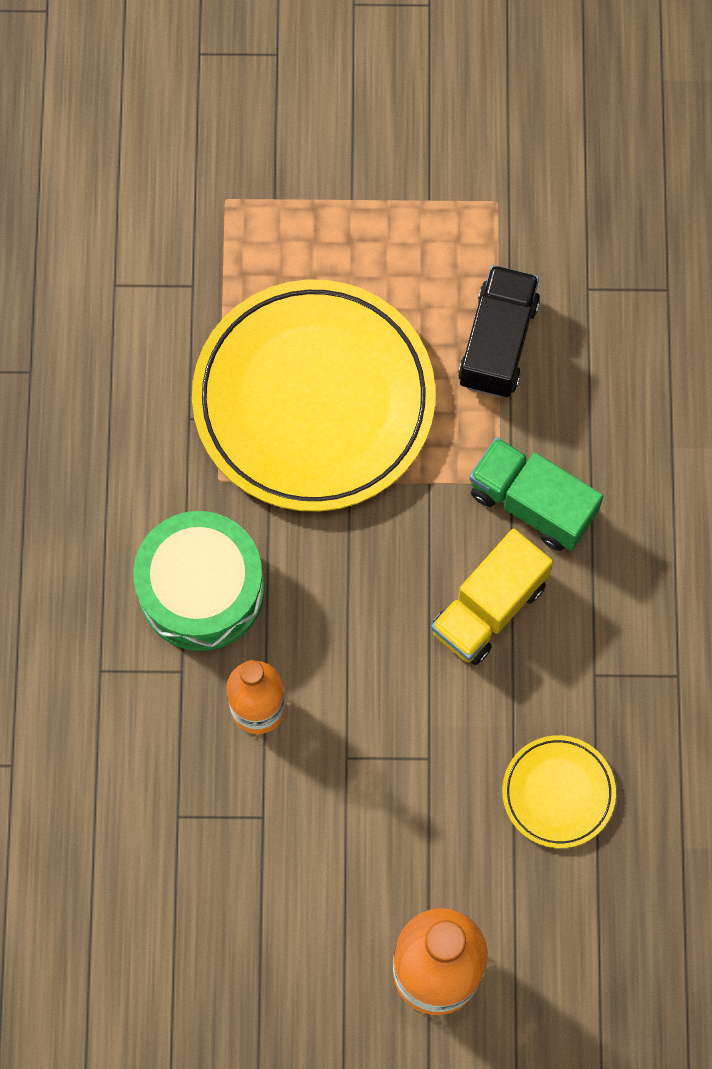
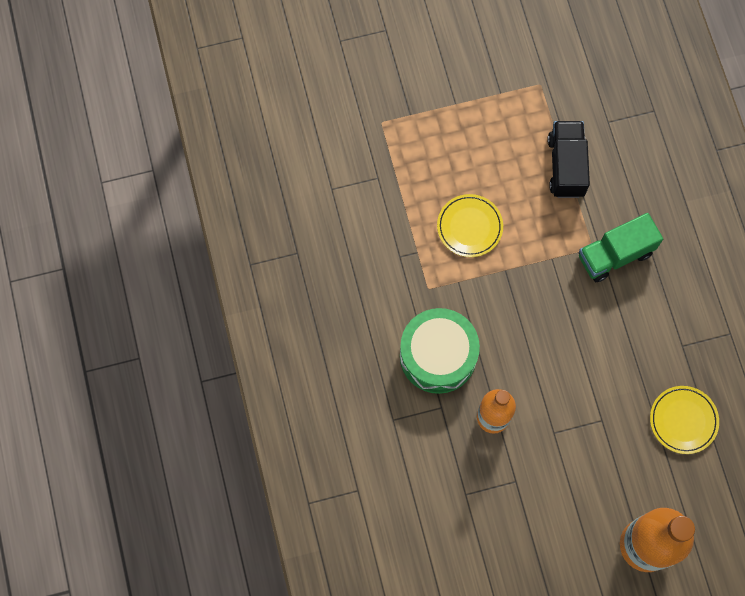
camera: 15 degrees left, 0 degrees up
(314, 400) = (469, 227): yellow plate -> yellow plate, size x0.45
(489, 608) = (609, 322): yellow truck -> none
(532, 503) = (615, 255): green truck -> green truck turned 45 degrees counterclockwise

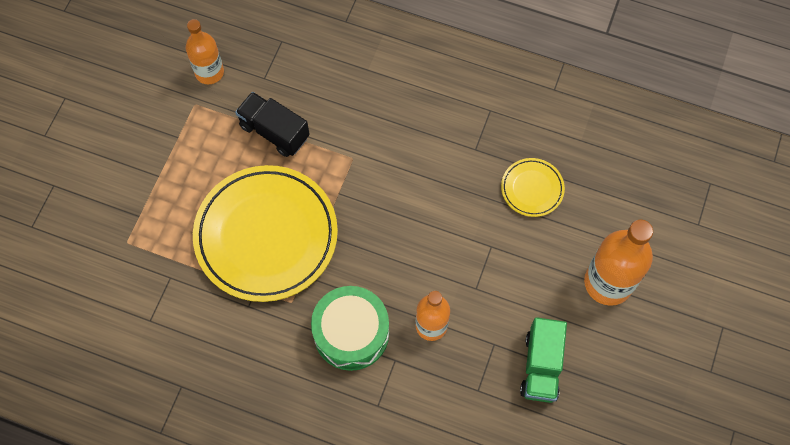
camera: 55 degrees left, 5 degrees down
(469, 227) = (266, 236): yellow plate -> yellow plate, size x2.23
(578, 74) = (209, 72): none -> orange bottle
(615, 255) = (370, 146): green truck -> green truck (541, 366)

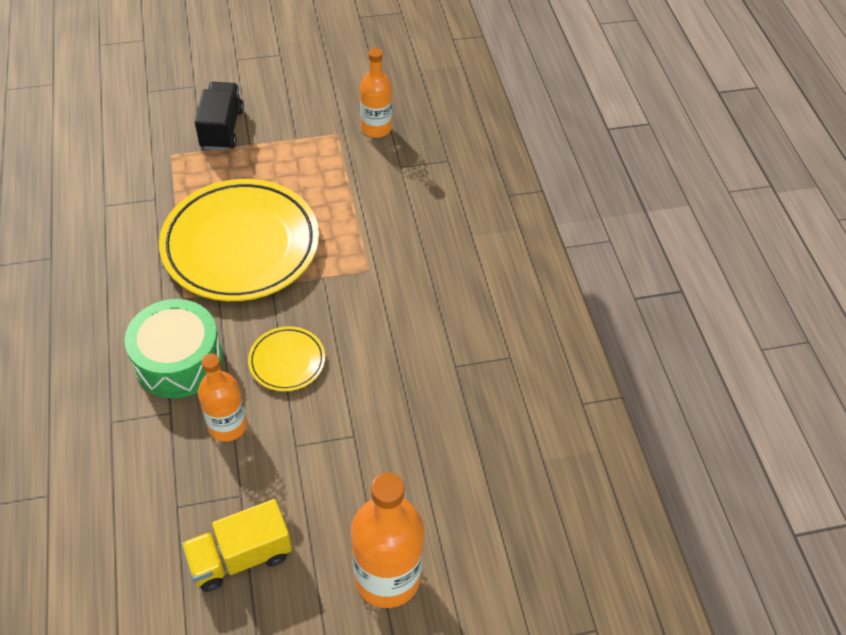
camera: 55 degrees right, 15 degrees down
(274, 131) = (352, 199): black truck -> black truck (222, 129)
(532, 189) = (448, 441): yellow plate -> yellow plate (287, 361)
(541, 366) = (240, 557): green truck -> yellow truck

